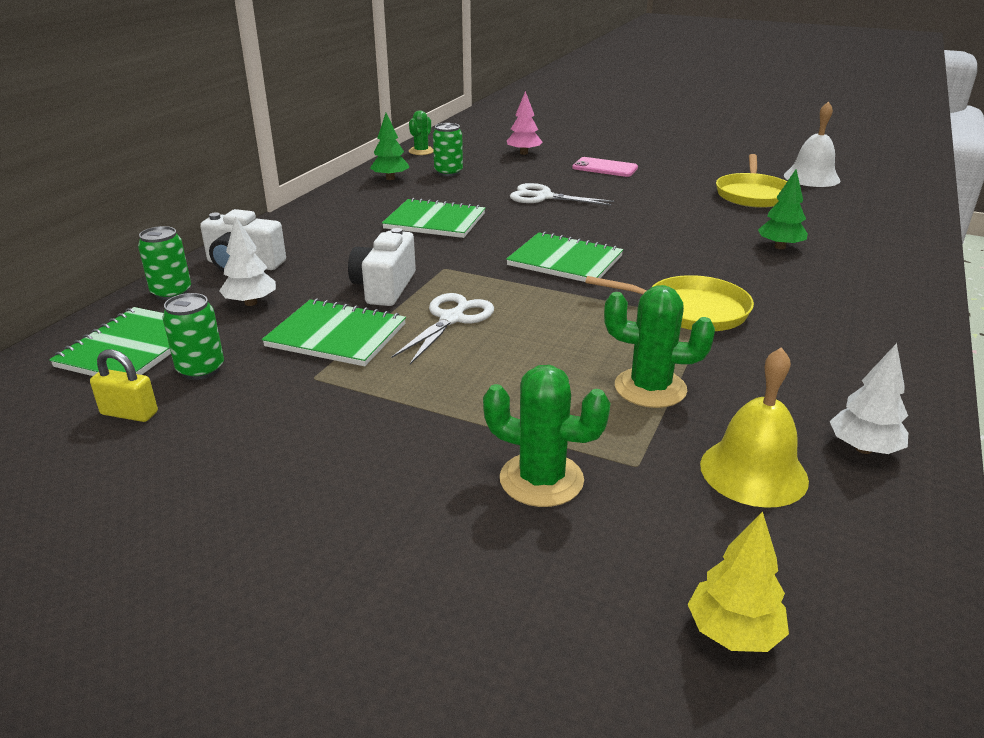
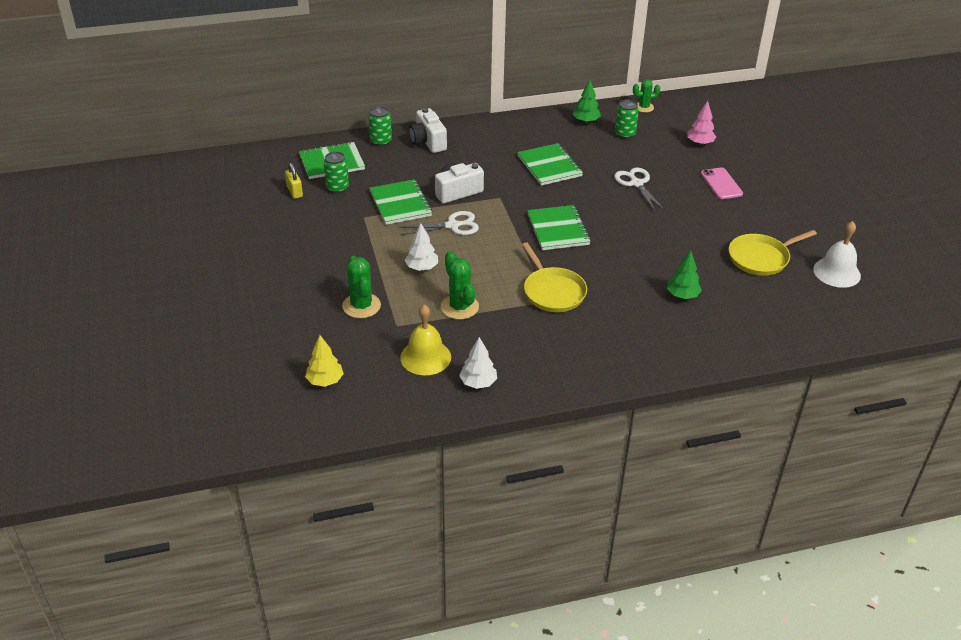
camera: 50 degrees right, 10 degrees up
(251, 303) = (398, 166): white tree -> white tree (422, 267)

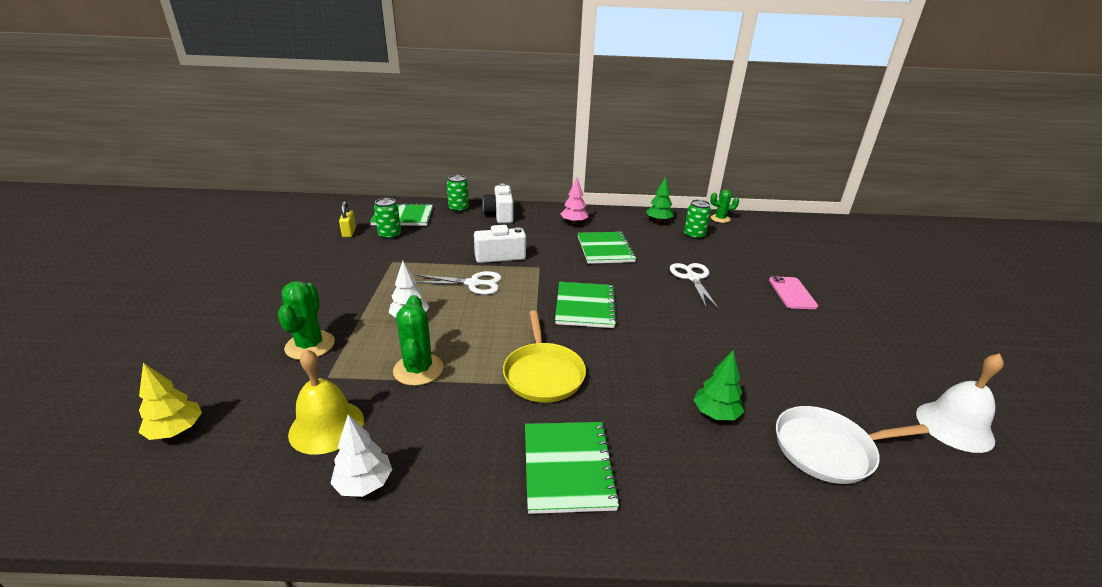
camera: 15 degrees right, 10 degrees down
(400, 204) = (436, 257): green notebook -> green notebook (568, 467)
(700, 143) = (773, 253): pink tree -> pink tree (574, 222)
(757, 303) = (827, 449): none -> white pan
(761, 258) = (836, 384): yellow pan -> none

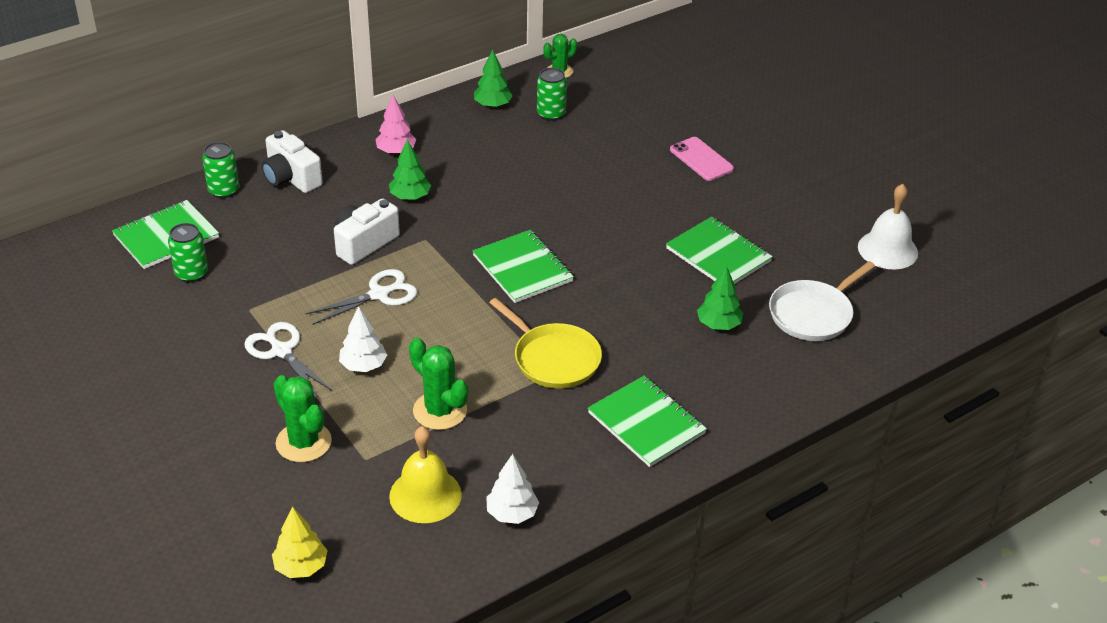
camera: 35 degrees left, 10 degrees up
(349, 232) = (131, 293): yellow padlock -> none
(556, 244) = (410, 197): none -> green tree
(605, 249) = (472, 180): green notebook -> green notebook (718, 255)
(692, 278) = (595, 181): white scissors -> white scissors (281, 351)

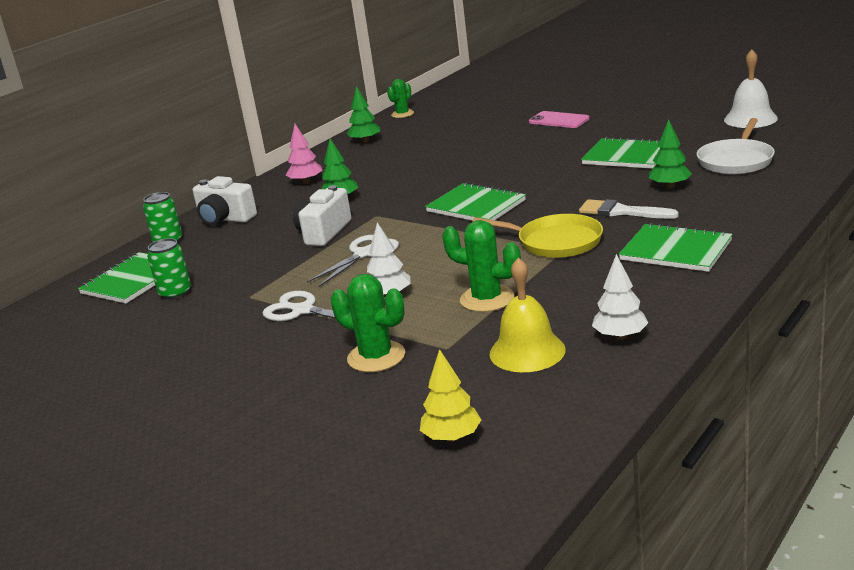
camera: 15 degrees left, 15 degrees down
(551, 114) = (417, 133): green can -> none
(644, 342) = (621, 212): none -> white brush

